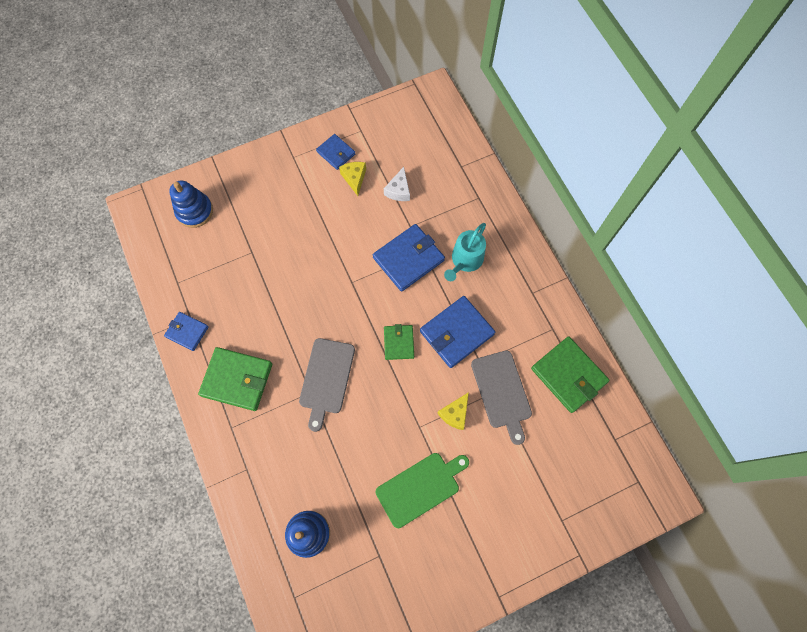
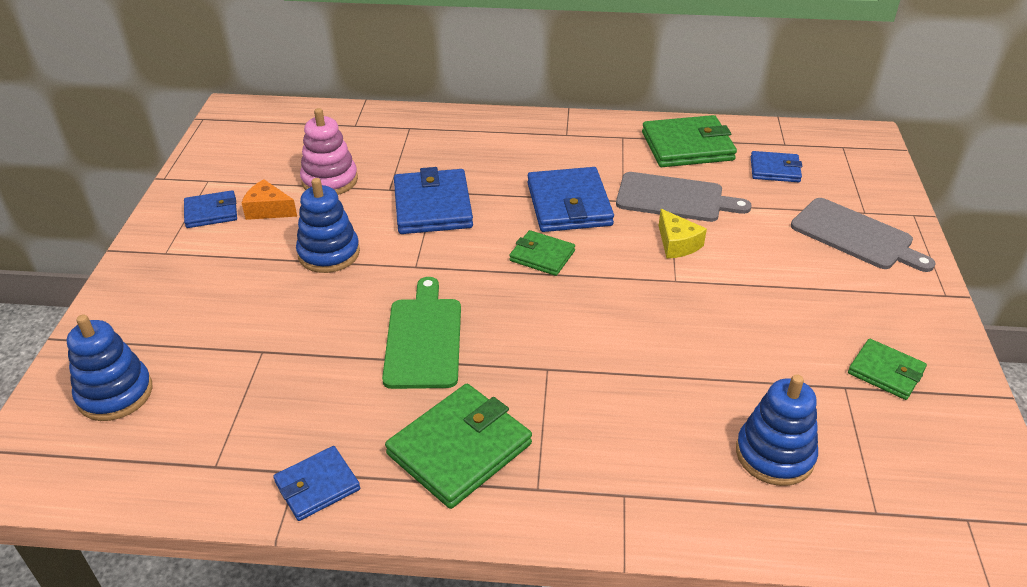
camera: 60 degrees left, 30 degrees down
(326, 379) = (539, 343): grey cutting board -> grey cutting board (856, 236)
(337, 233) = (329, 253): none -> blue stacking toy
(354, 178) = (268, 210): yellow cheese -> orange cheese
(398, 190) = (330, 180): white cheese -> pink stacking toy
(404, 576) = (885, 372): none -> green wallet
(420, 487) = (762, 310): green cutting board -> green cutting board (423, 338)
(465, 260) = (479, 164): turquoise watering can -> none
(576, 444) = (775, 170): none -> blue wallet

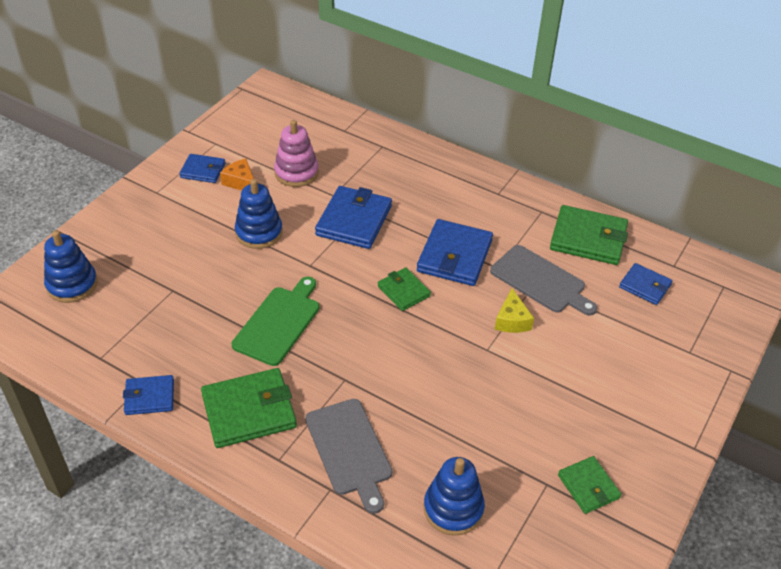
camera: 25 degrees right, 5 degrees up
(856, 236) = (663, 369): grey cutting board -> grey cutting board (350, 450)

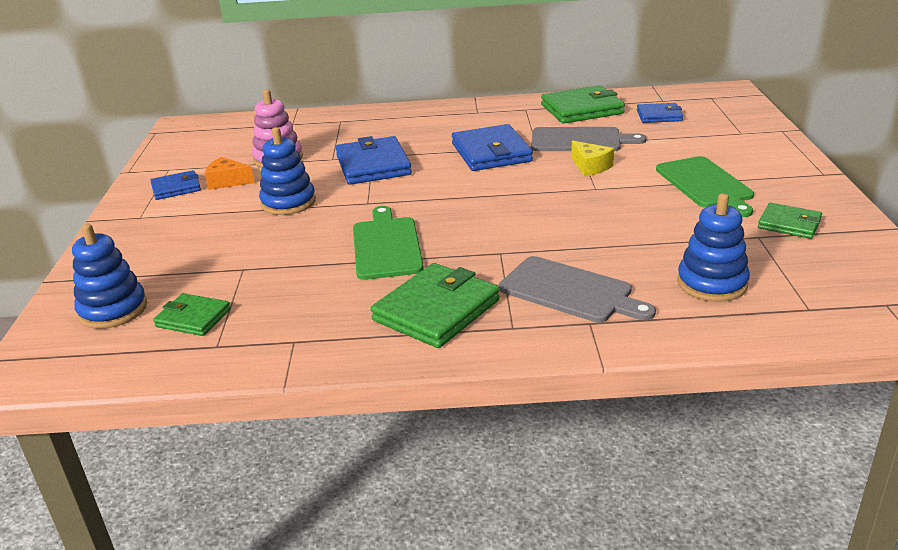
camera: 30 degrees left, 15 degrees down
(149, 397) = (314, 348): blue wallet -> none
(403, 291) = (476, 185): green wallet -> green wallet (193, 318)
(578, 399) = (706, 184): none -> green cutting board

